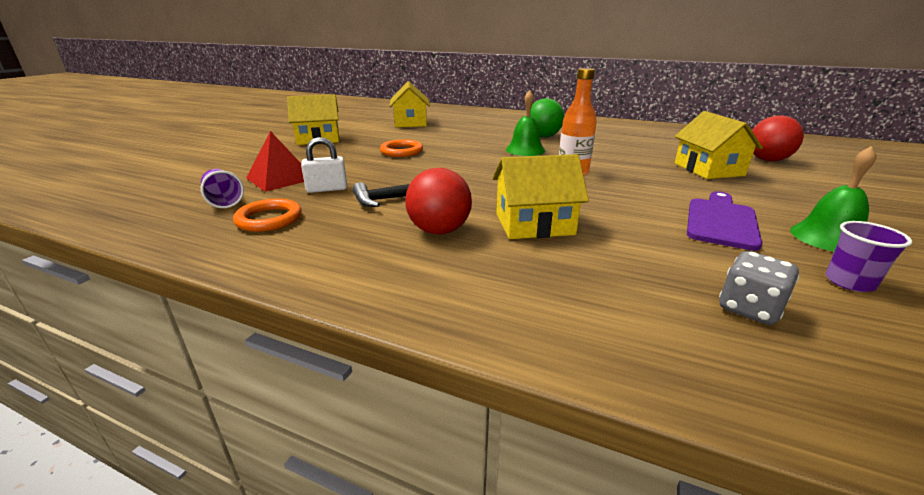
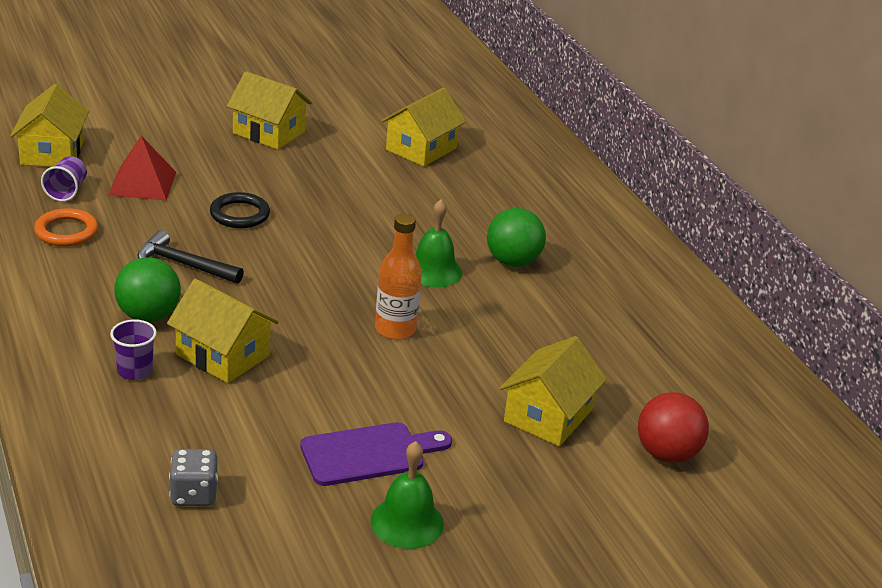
camera: 40 degrees right, 5 degrees up
(170, 189) = (52, 153): none -> yellow house
(327, 189) = (153, 220): white padlock -> none
(378, 168) = (239, 214): none -> black ring
(401, 151) = (306, 200): orange ring -> none
(439, 231) = (148, 316): red ball -> green ball
(849, 282) = (305, 539): purple cup -> purple cup (135, 371)

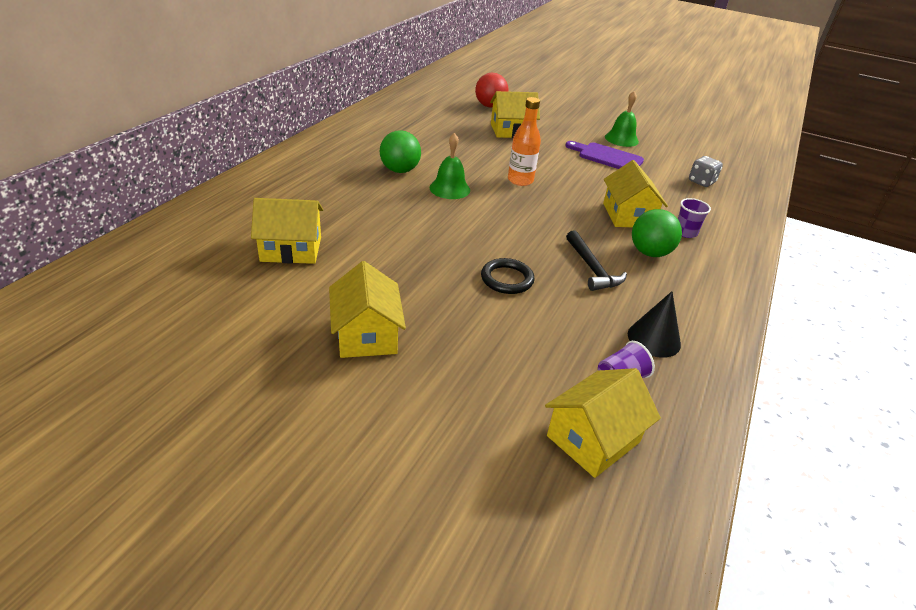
camera: 130 degrees left, 5 degrees up
(66, 231) = (654, 339): orange ring -> black cone
(142, 183) = (546, 348): red pyramid -> none

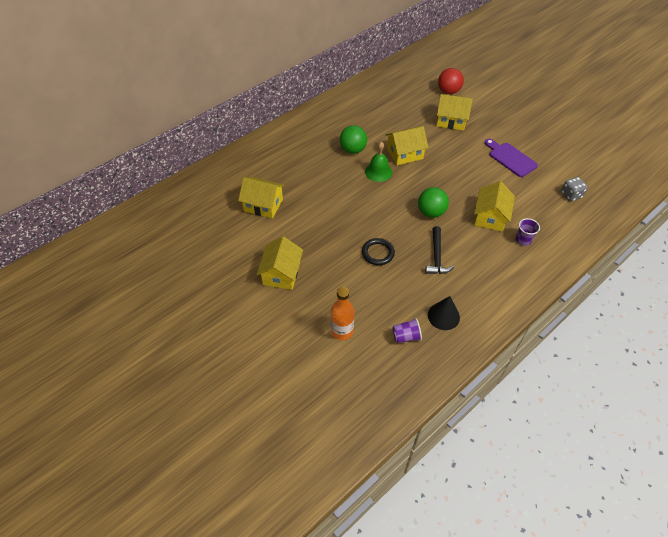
camera: 25 degrees right, 15 degrees up
(520, 180) = (431, 172): orange bottle -> orange bottle (342, 331)
(593, 439) = (369, 366): yellow house -> yellow house (405, 154)
(621, 139) = (535, 141): green bell -> none
(649, 253) = (484, 252): green ball -> green ball (431, 212)

